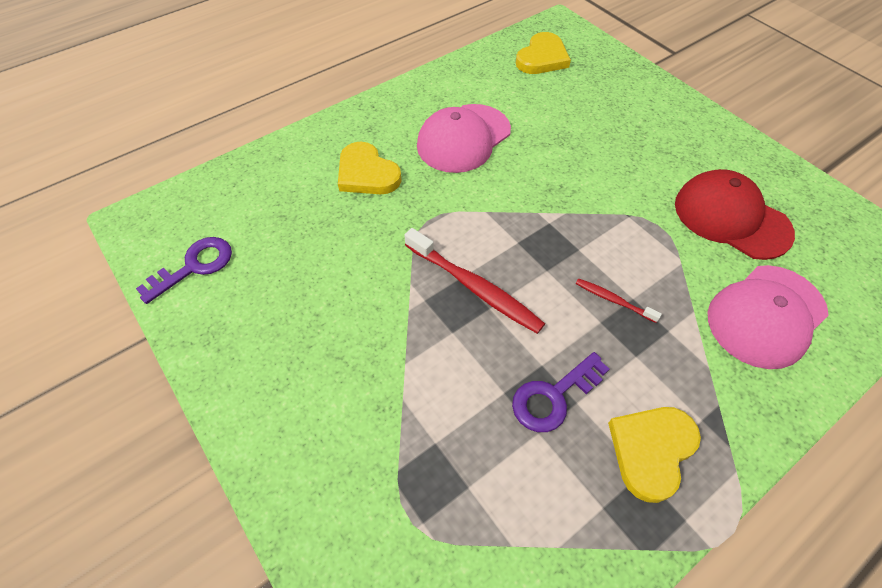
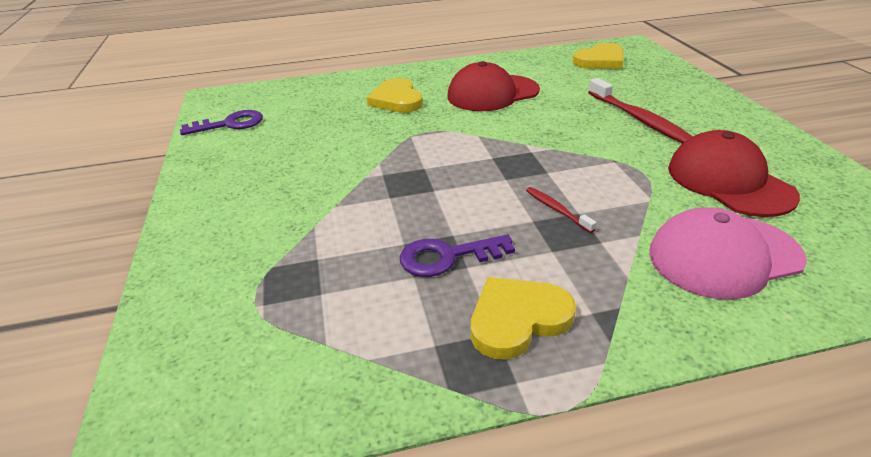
camera: 25 degrees right, 20 degrees down
(463, 138) = (492, 93): pink cap -> red cap
(474, 287) = (431, 175): red toothbrush -> red toothbrush (639, 119)

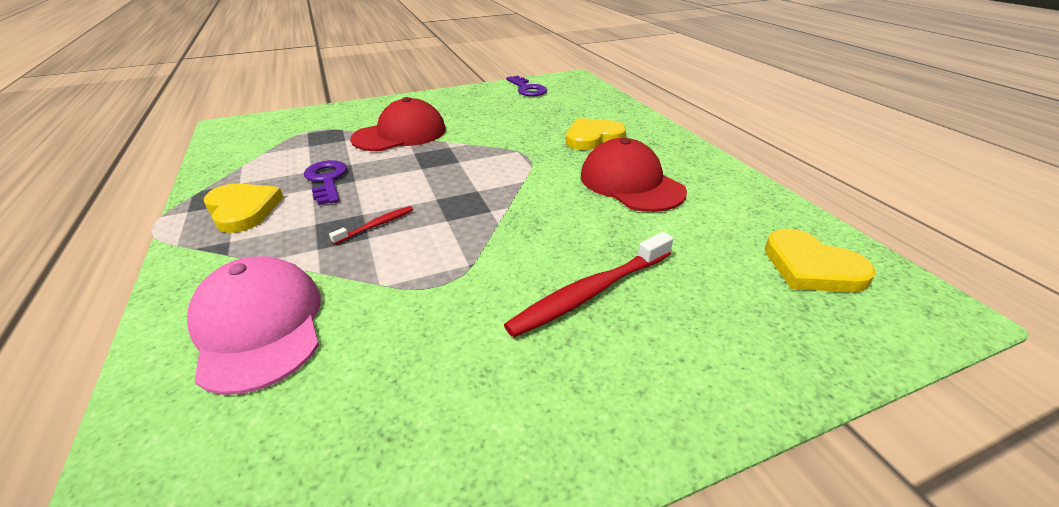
camera: 80 degrees right, 0 degrees up
(729, 181) = (409, 360): red cap -> red cap (400, 134)

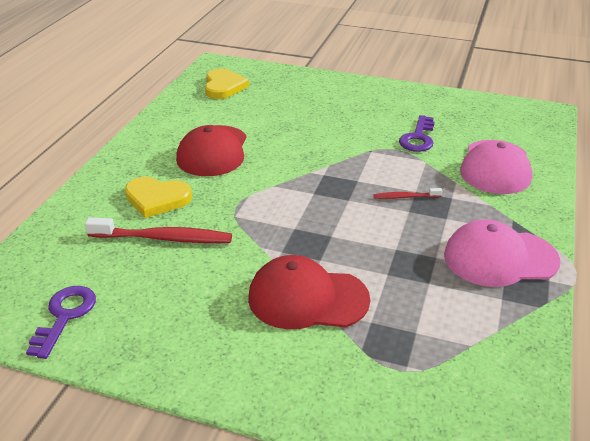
camera: 140 degrees left, 0 degrees up
(243, 210) = (500, 258): yellow heart -> pink cap
(327, 180) = (419, 261): purple key -> purple key (418, 138)
(590, 293) = (330, 117): red toothbrush -> red toothbrush (164, 238)

